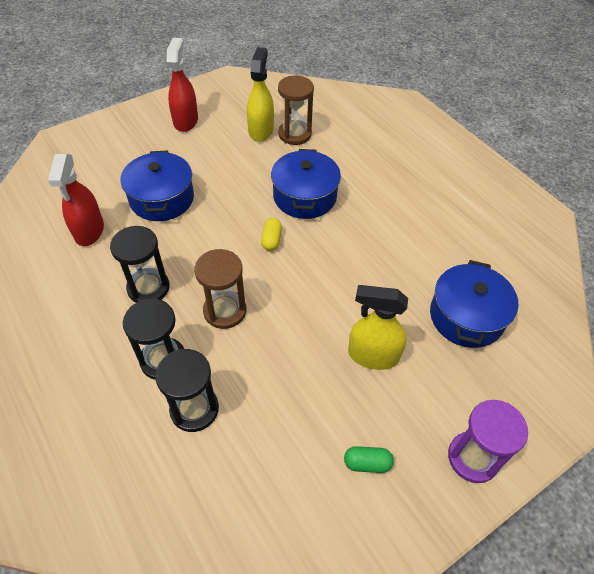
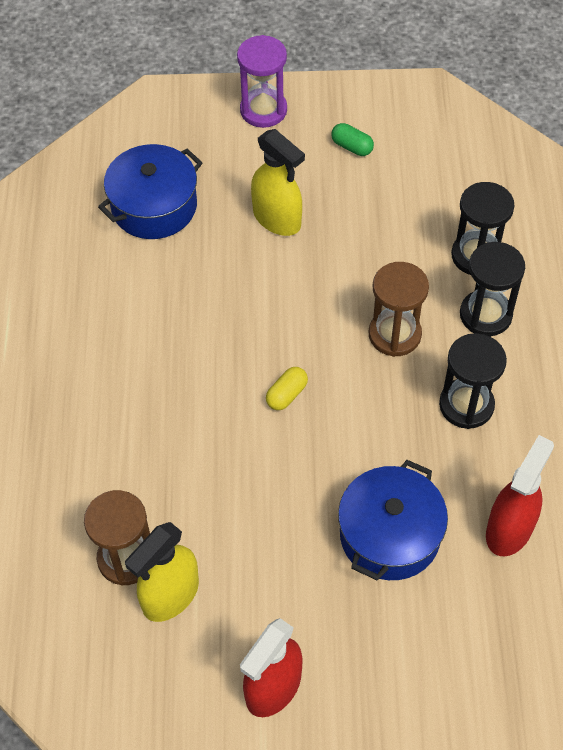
camera: 145 degrees left, 5 degrees up
(304, 196) = (199, 436): blue pot -> none

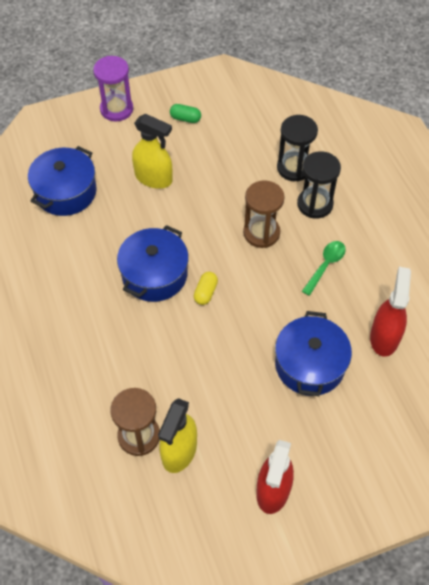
camera: 20 degrees left, 0 degrees up
(228, 350) = (154, 274): none -> blue pot
(466, 405) = (325, 265): black hourglass -> green spoon

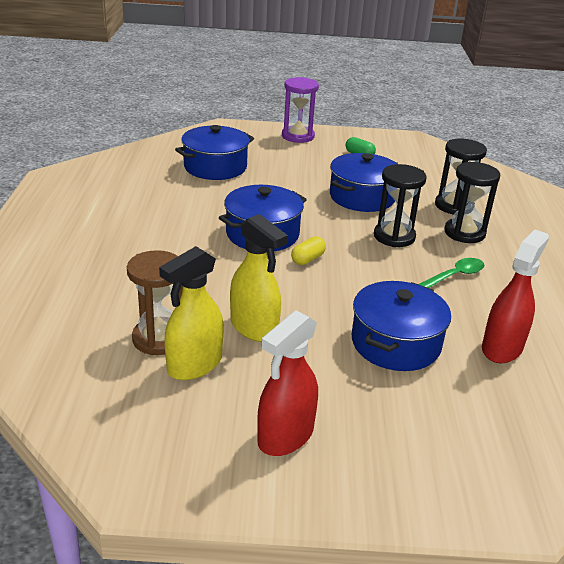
camera: 20 degrees right, 25 degrees down
(154, 178) = (305, 179): yellow spray bottle -> yellow spray bottle (254, 328)
(214, 186) = (362, 197): none -> blue pot
(261, 233) = (394, 236): brown hourglass -> black hourglass

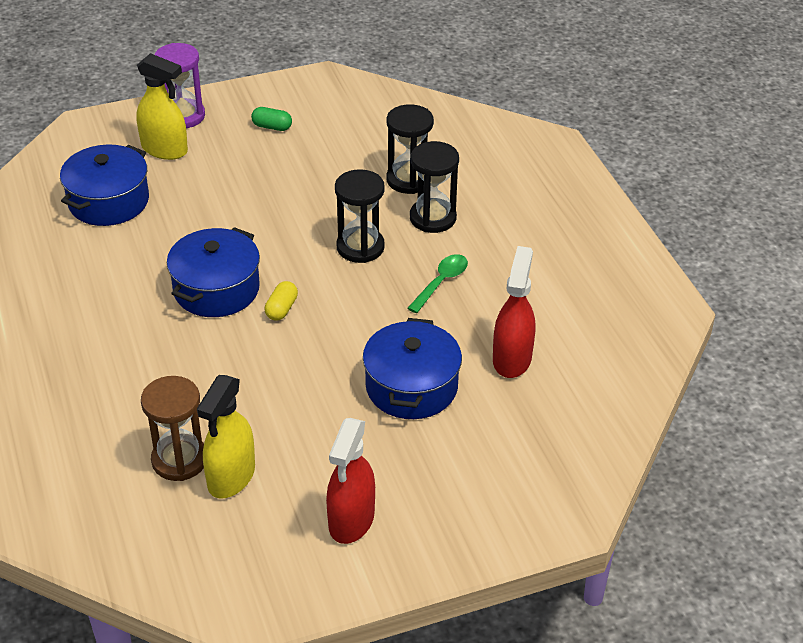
camera: 20 degrees left, 10 degrees up
(254, 328) = (267, 415): yellow spray bottle -> yellow spray bottle (165, 149)
(362, 197) = (303, 197): blue pot -> none

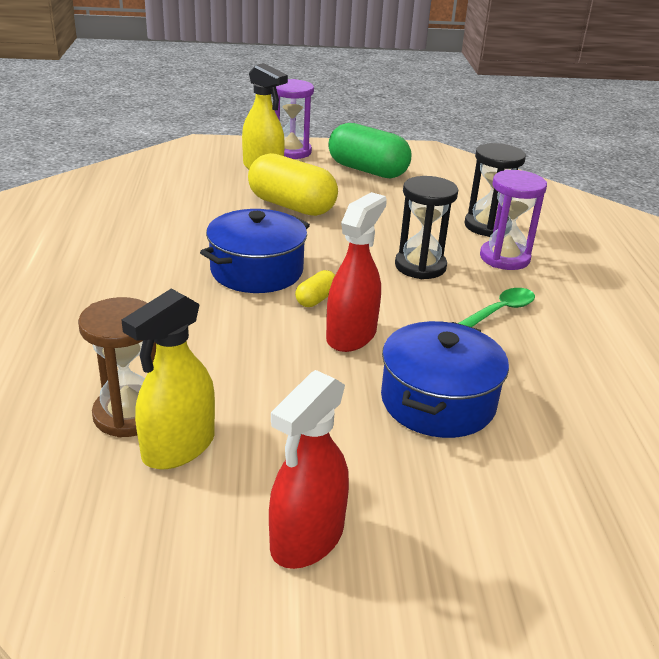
camera: 15 degrees right, 10 degrees down
(108, 201) = (192, 191): blue pot -> none
(215, 198) = (291, 206): none -> yellow capsule
(272, 127) = (367, 170): green capsule -> green capsule, size x2.23
(433, 218) = (504, 258): black hourglass -> purple hourglass
(512, 359) = (571, 399): red spray bottle -> red spray bottle (351, 335)

